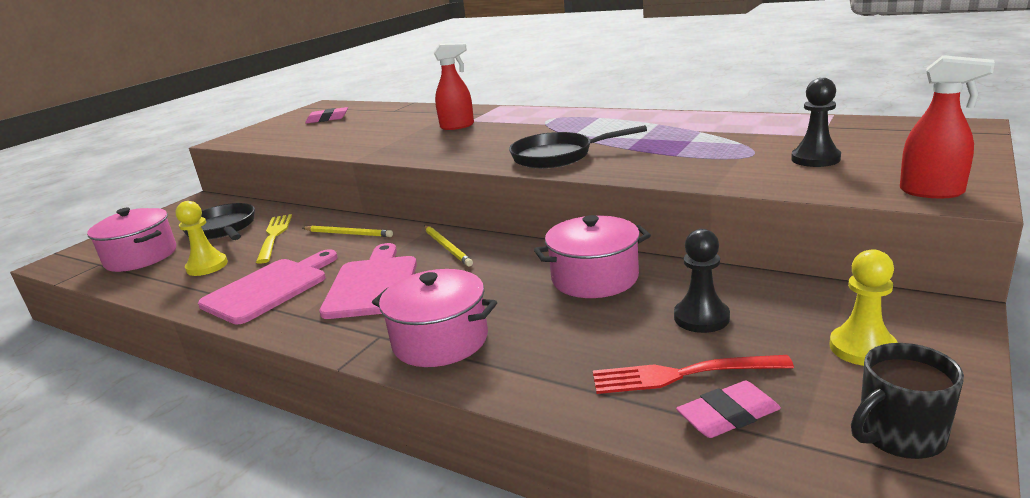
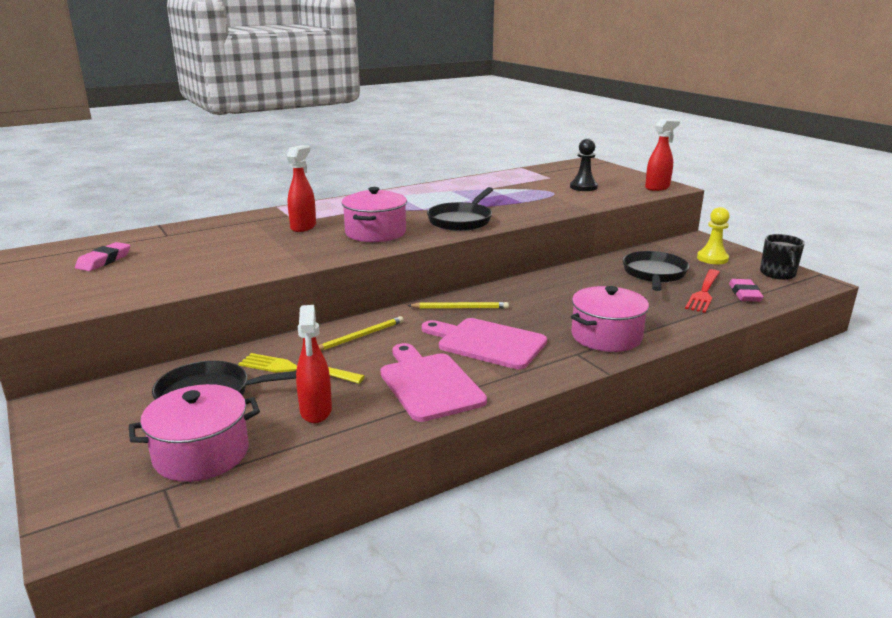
camera: 65 degrees left, 0 degrees up
(207, 266) = (316, 411): yellow pawn -> red spray bottle
(594, 278) = (577, 282): pink pot -> pink pot (375, 233)
(701, 318) = (654, 274): black pawn -> black pan

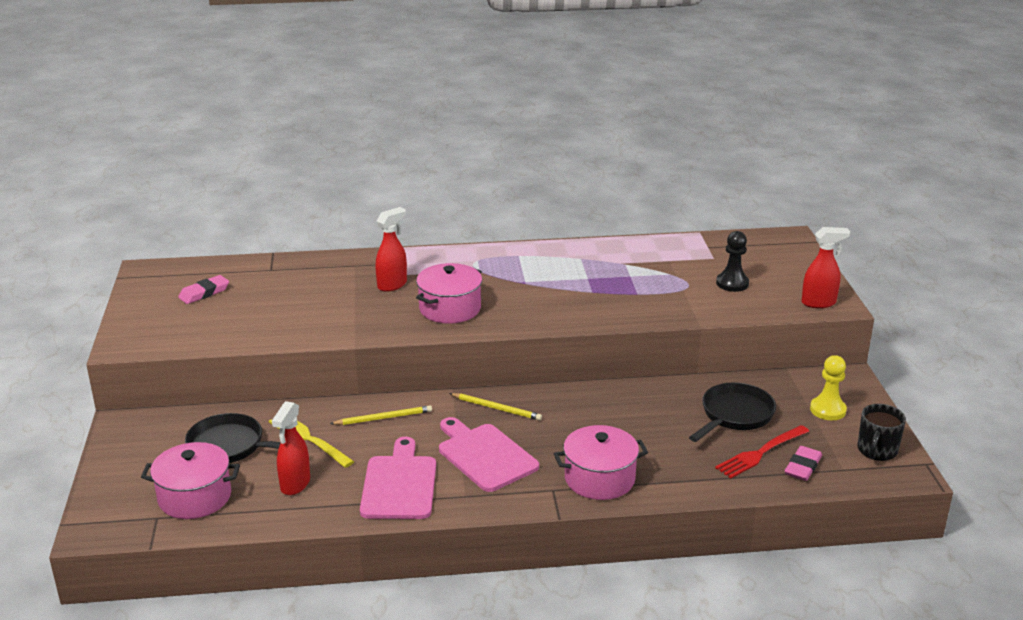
camera: 25 degrees right, 5 degrees up
(461, 220) = (546, 309): black pan -> none

